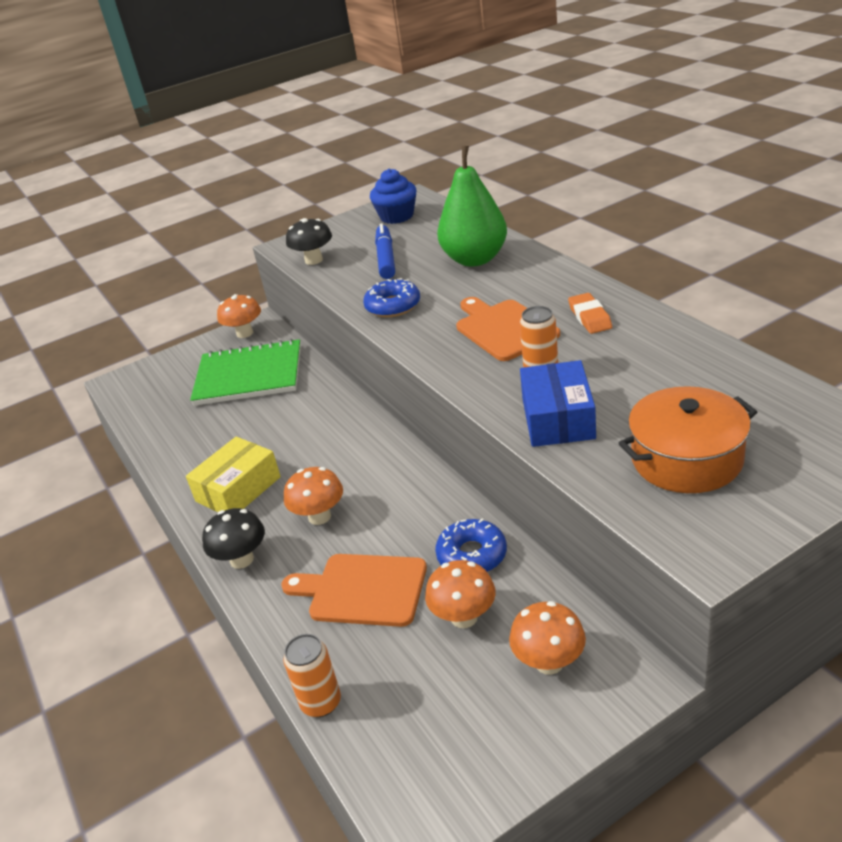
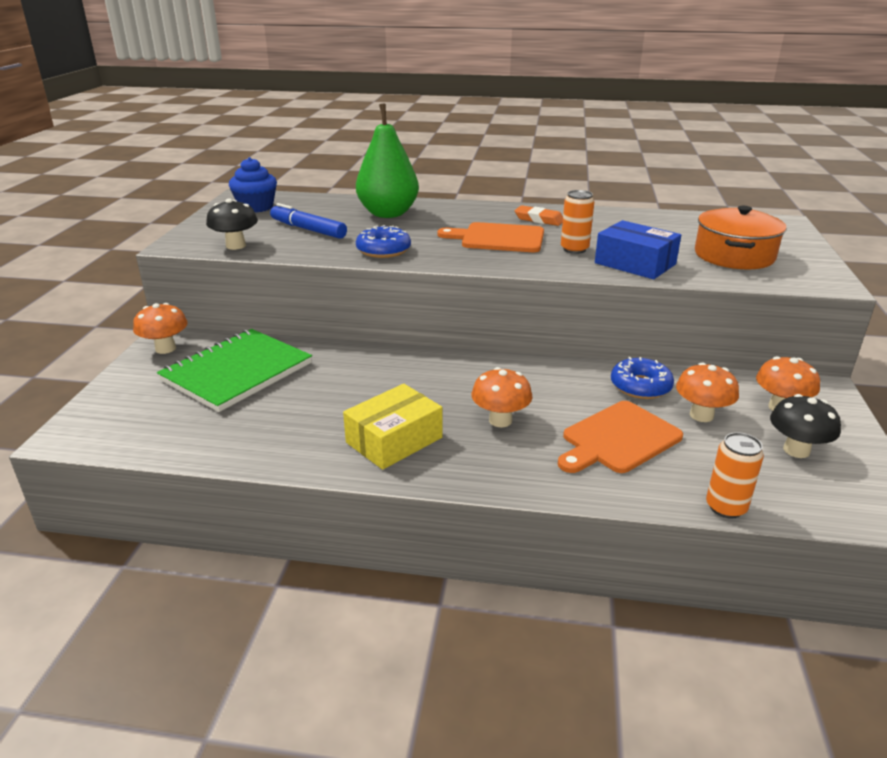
camera: 55 degrees left, 5 degrees down
(238, 489) = (394, 440): yellow box -> yellow box turned 60 degrees clockwise
(242, 559) = (496, 476): black mushroom -> black mushroom (796, 450)

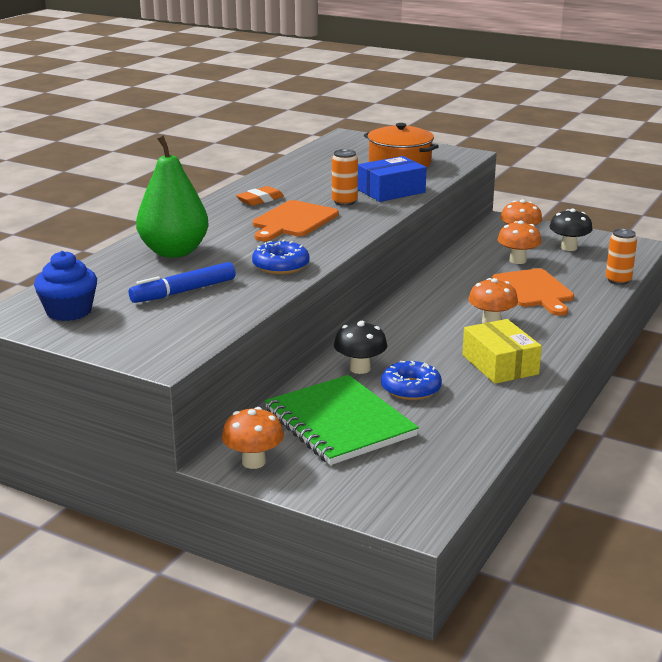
camera: 70 degrees left, 5 degrees down
(236, 246) = (200, 329): black mushroom -> black mushroom (360, 368)
(640, 386) = (469, 268): blue donut -> blue donut (411, 389)

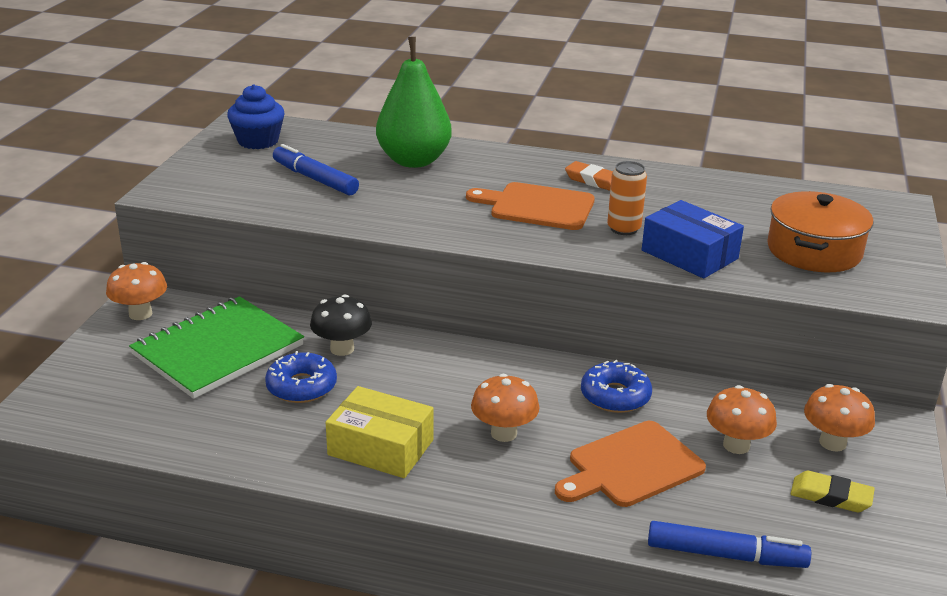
camera: 75 degrees right, 5 degrees up
(281, 266) = (398, 215): blue donut -> blue donut (615, 396)
(500, 364) = (380, 447): yellow box -> yellow box turned 60 degrees clockwise
(568, 247) = (831, 496): black mushroom -> yellow eraser
(618, 280) = (725, 555): orange can -> blue marker

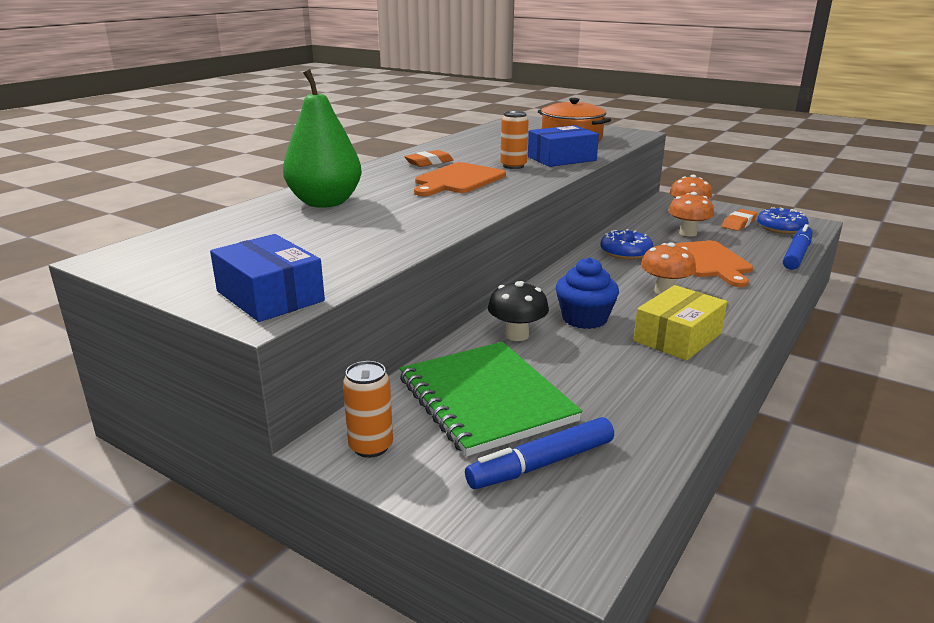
camera: 70 degrees left, 5 degrees down
(140, 314) = (371, 446): orange mushroom -> orange can
(193, 187) = (270, 296): none -> blue box
(258, 141) = (181, 255): blue cupcake -> blue cupcake (584, 319)
(301, 386) = (574, 361): blue donut -> blue donut (781, 228)
(315, 179) = (319, 240): blue marker -> blue marker (541, 464)
(831, 496) = (739, 223): yellow eraser -> orange eraser

